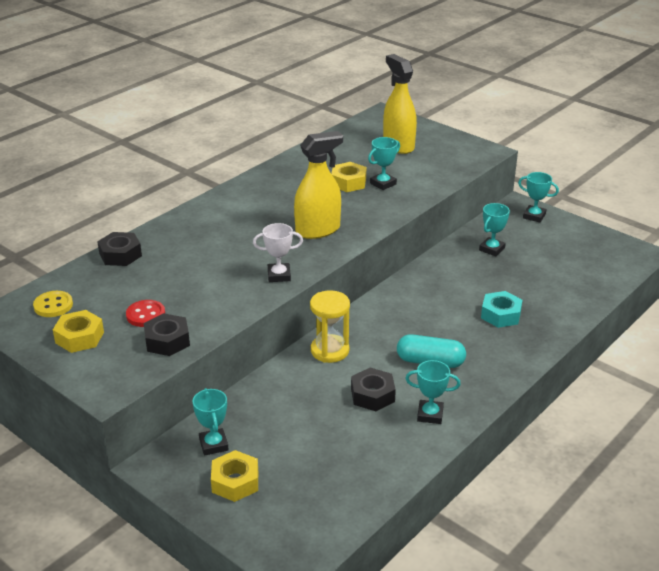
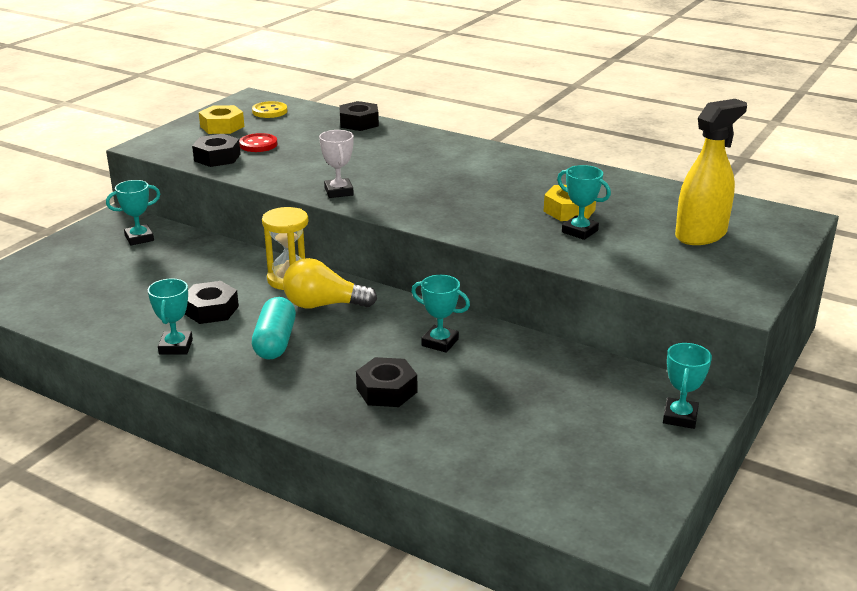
camera: 80 degrees right, 5 degrees down
(235, 482) = (87, 253): yellow nut -> none
(318, 230) = (442, 203): yellow spray bottle -> none
(377, 335) = (323, 305): none -> yellow light bulb
(492, 249) = (556, 379): turquoise trophy -> turquoise trophy (440, 342)
(500, 315) = (386, 390): turquoise nut -> black nut

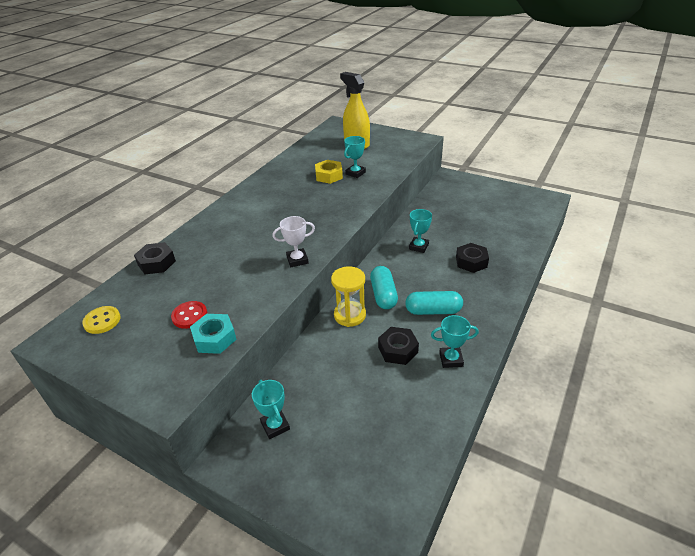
camera: 90 degrees left, 10 degrees up
(217, 157) = (214, 338): black nut -> turquoise nut
(222, 126) = (131, 349): yellow nut -> none
(323, 305) = (383, 295): yellow light bulb -> turquoise capsule
(680, 417) = (463, 183): turquoise trophy -> none

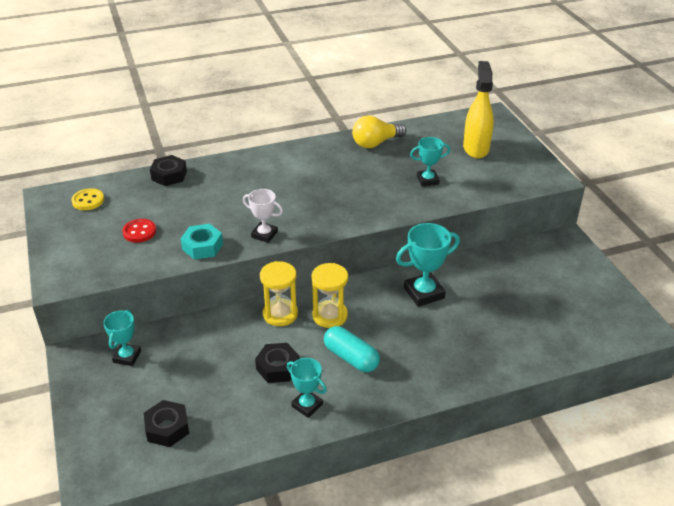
camera: 40 degrees right, 0 degrees up
(214, 338) = (133, 259): turquoise nut -> turquoise nut (202, 246)
(290, 168) = (375, 143): none -> yellow light bulb
(329, 176) = (399, 170): yellow nut -> none
(383, 295) = (330, 316): turquoise capsule -> yellow hourglass
(418, 247) = (424, 293): turquoise trophy -> turquoise trophy, size x1.56
(471, 262) = (452, 339): black nut -> black nut (167, 428)

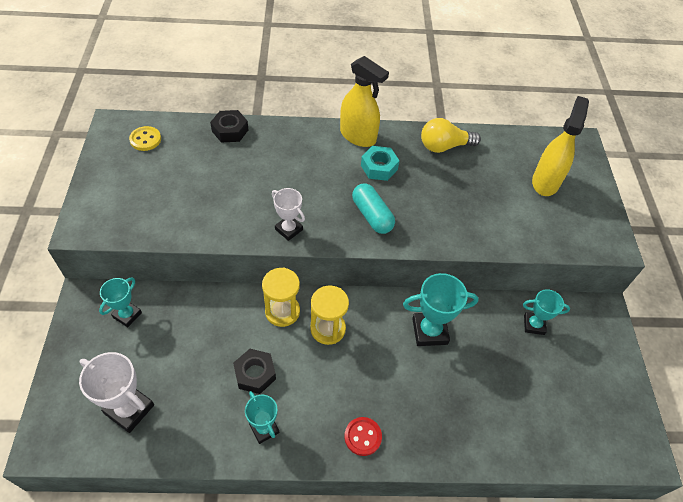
camera: 15 degrees right, 15 degrees up
(139, 232) = (175, 190): red button -> red button (363, 437)
(167, 428) = (129, 409): black nut -> white trophy
(202, 246) = (225, 226): turquoise nut -> turquoise nut (379, 167)
(294, 153) = (358, 136): none -> yellow spray bottle
(351, 357) = (328, 386): turquoise capsule -> turquoise capsule (372, 215)
(427, 180) = (478, 209): turquoise trophy -> turquoise trophy (534, 325)

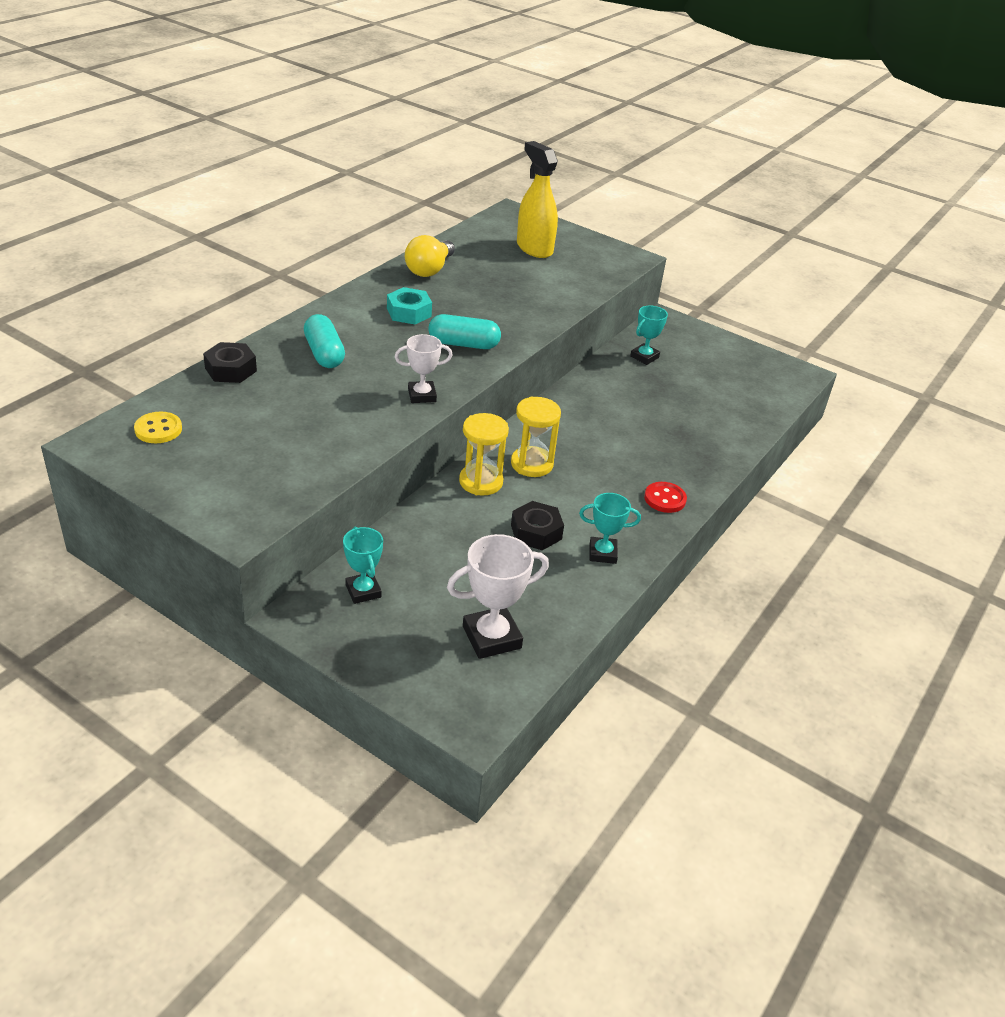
camera: 55 degrees left, 15 degrees down
(288, 158) = (324, 353): none -> turquoise capsule
(358, 136) = (352, 303): yellow spray bottle -> none
(429, 331) = (595, 410): turquoise trophy -> none

